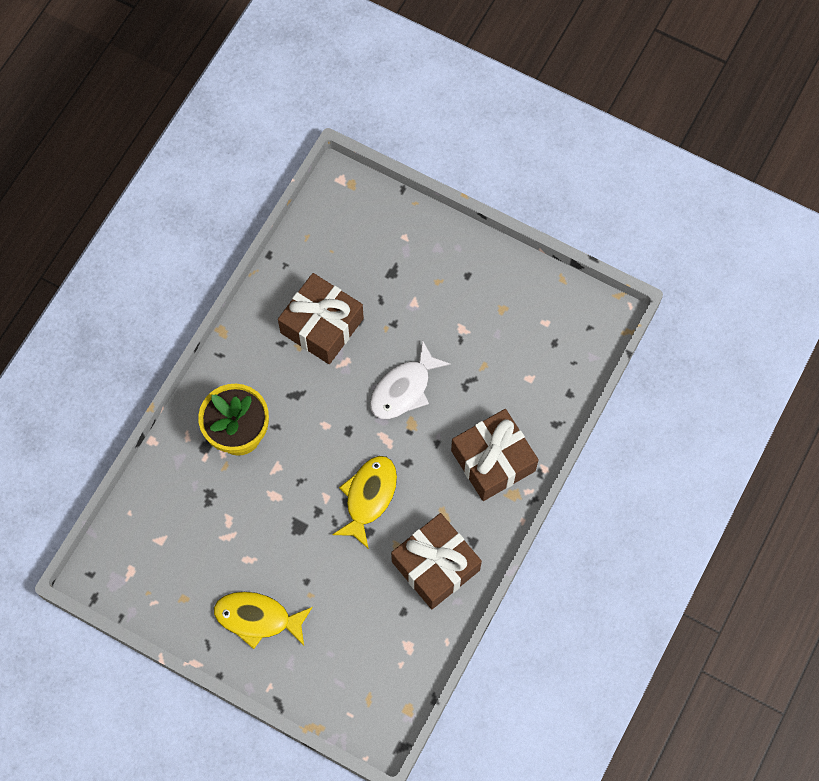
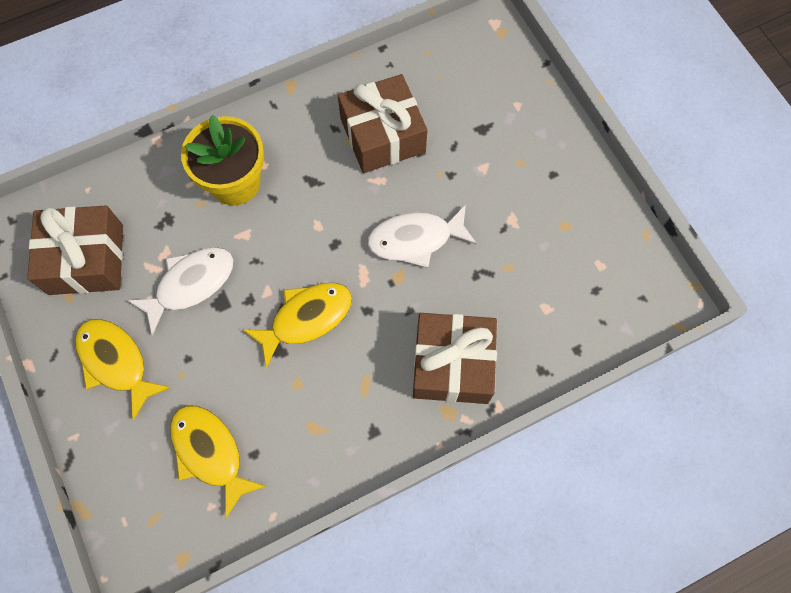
camera: 35 degrees right, 0 degrees up
(266, 529) = (190, 285): none -> white fish
(373, 631) = (210, 453): none -> yellow fish
(435, 566) = (319, 430): brown gift -> brown gift (86, 259)

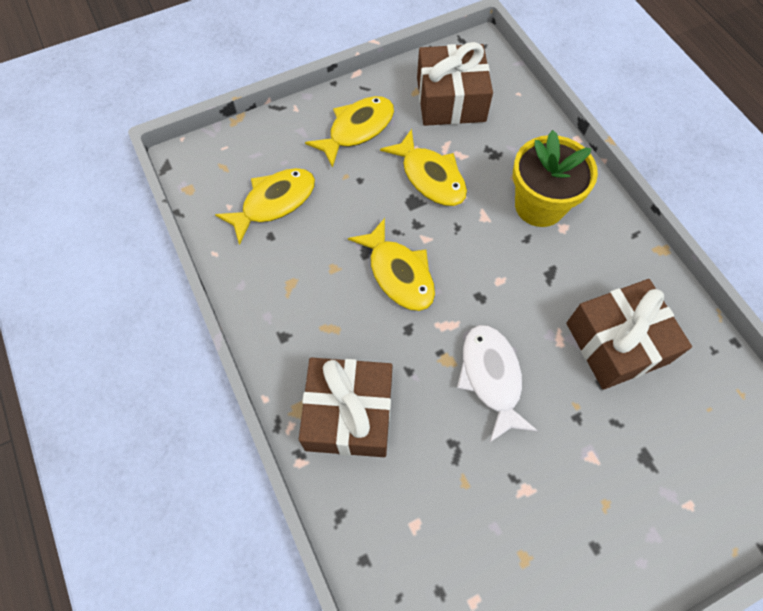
camera: 90 degrees right, 5 degrees down
(190, 285) = (430, 177): white fish -> yellow fish

